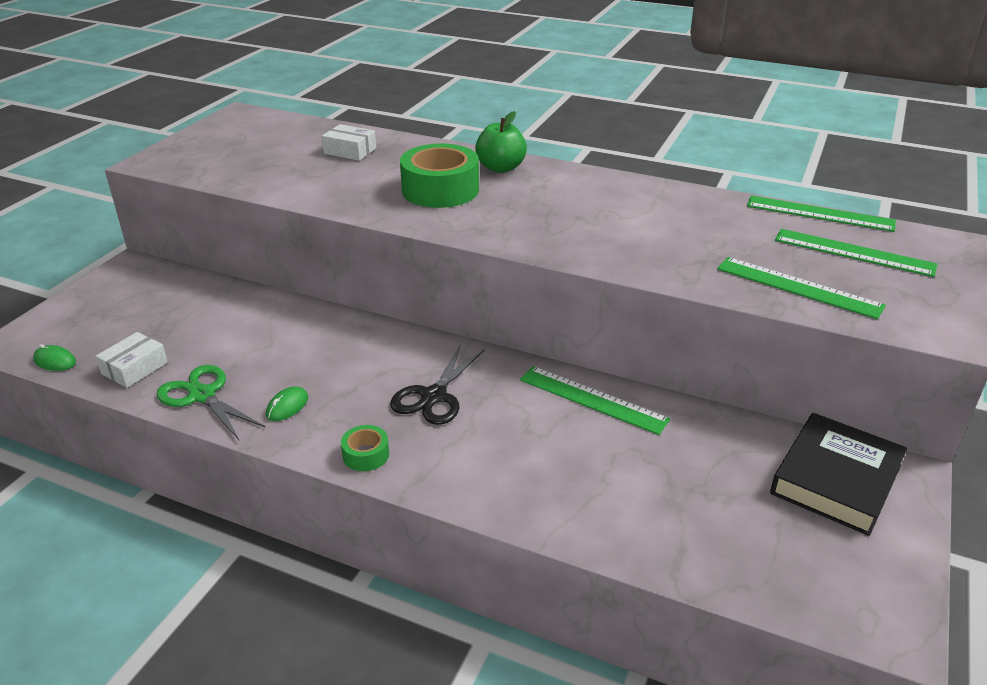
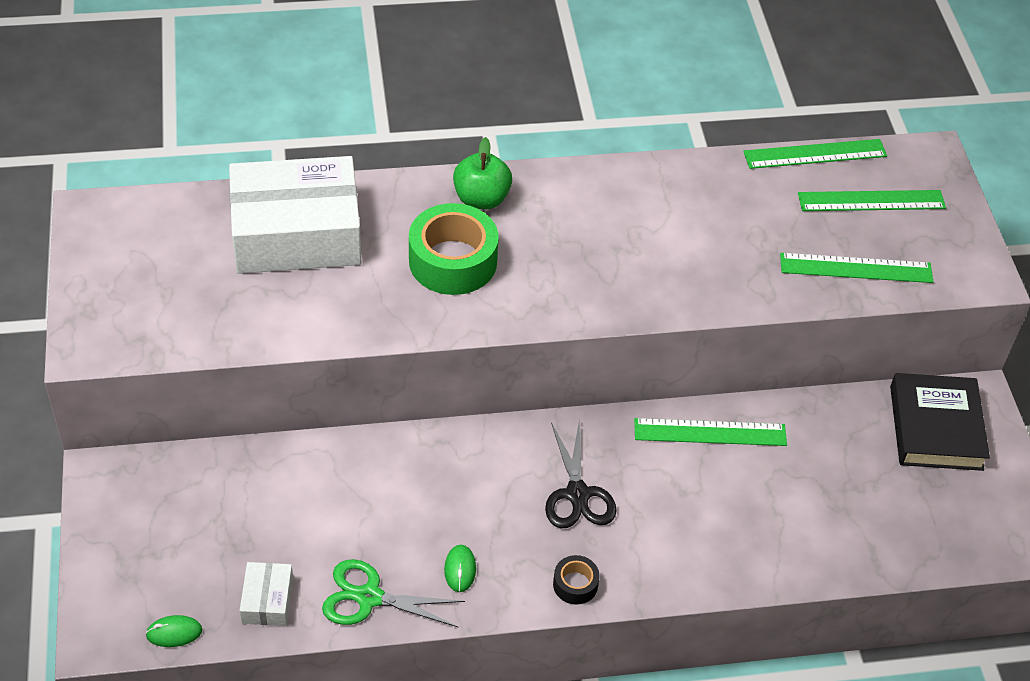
camera: 35 degrees left, 15 degrees up
(350, 151) = (296, 234): white box -> white box, size x2.38
(366, 455) = (575, 584): green tape -> black tape

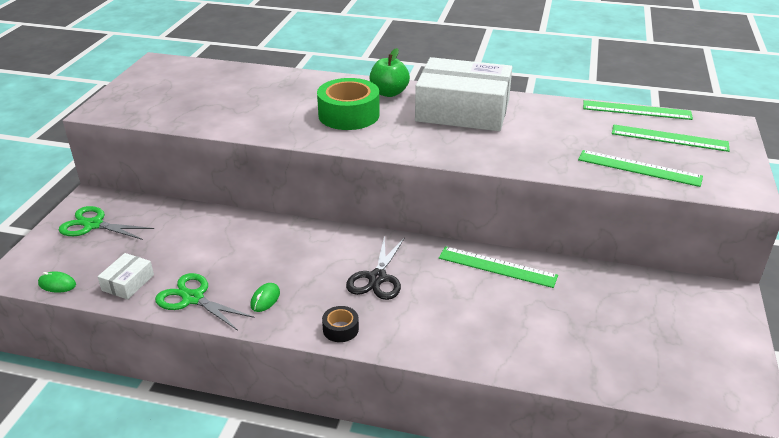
camera: 25 degrees right, 15 degrees down
(145, 520) = (93, 225): none -> green scissors
(296, 234) = (263, 88): white box -> white box (462, 111)
(936, 427) = (685, 305): black book -> none

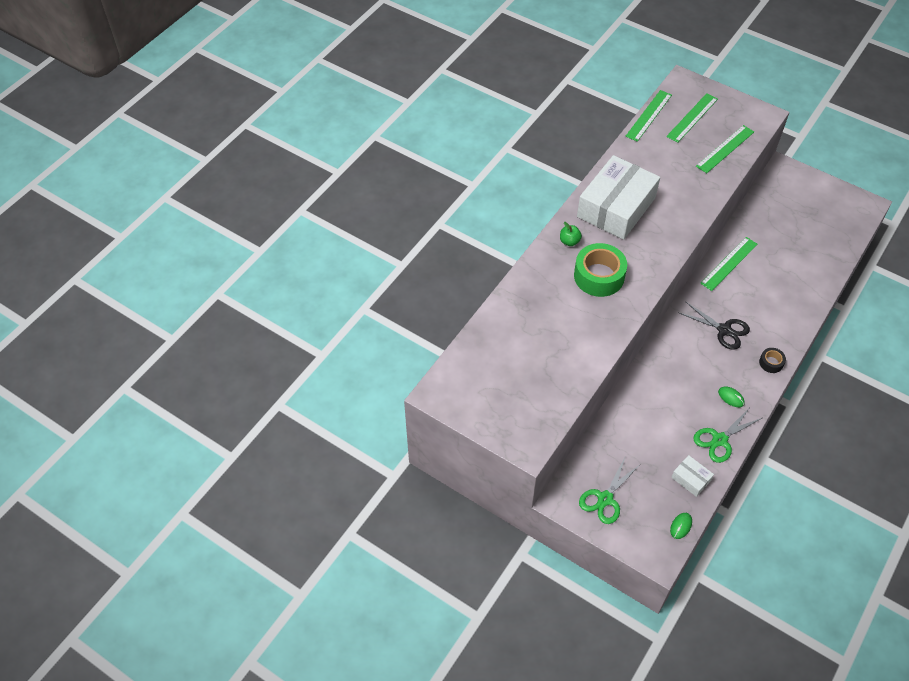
camera: 70 degrees left, 20 degrees up
(389, 93) = (569, 241): green apple -> green apple, size x0.64

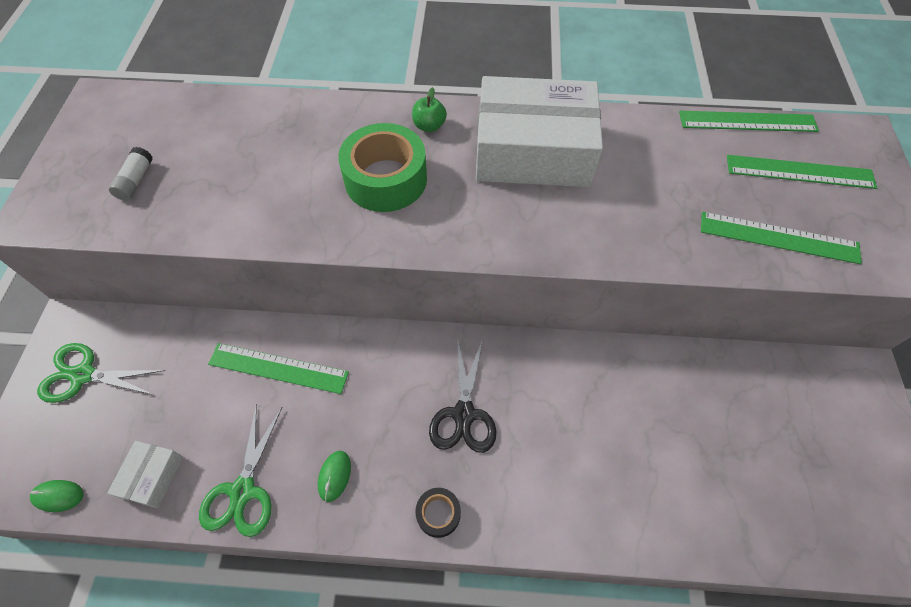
camera: 60 degrees right, 5 degrees up
(529, 390) = (136, 180): none -> white glue stick
(719, 440) = (243, 491): green scissors -> green scissors turned 105 degrees counterclockwise
(729, 263) = (600, 370): green ruler -> green ruler (278, 368)

